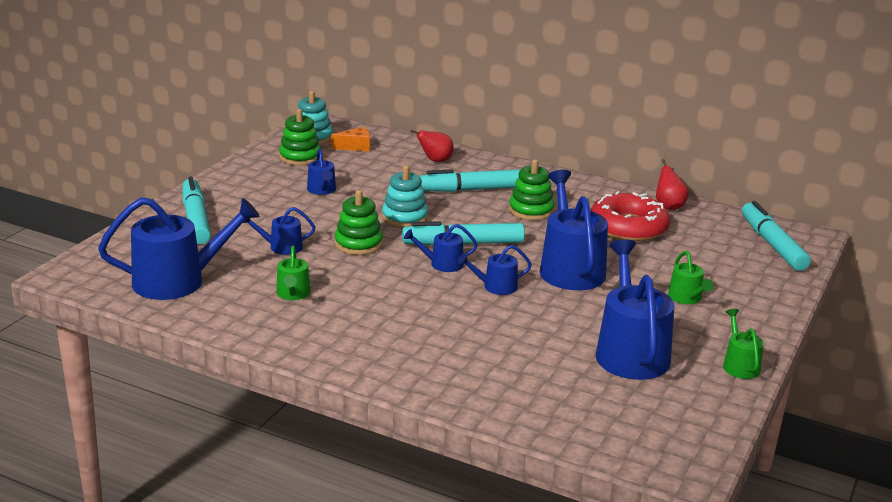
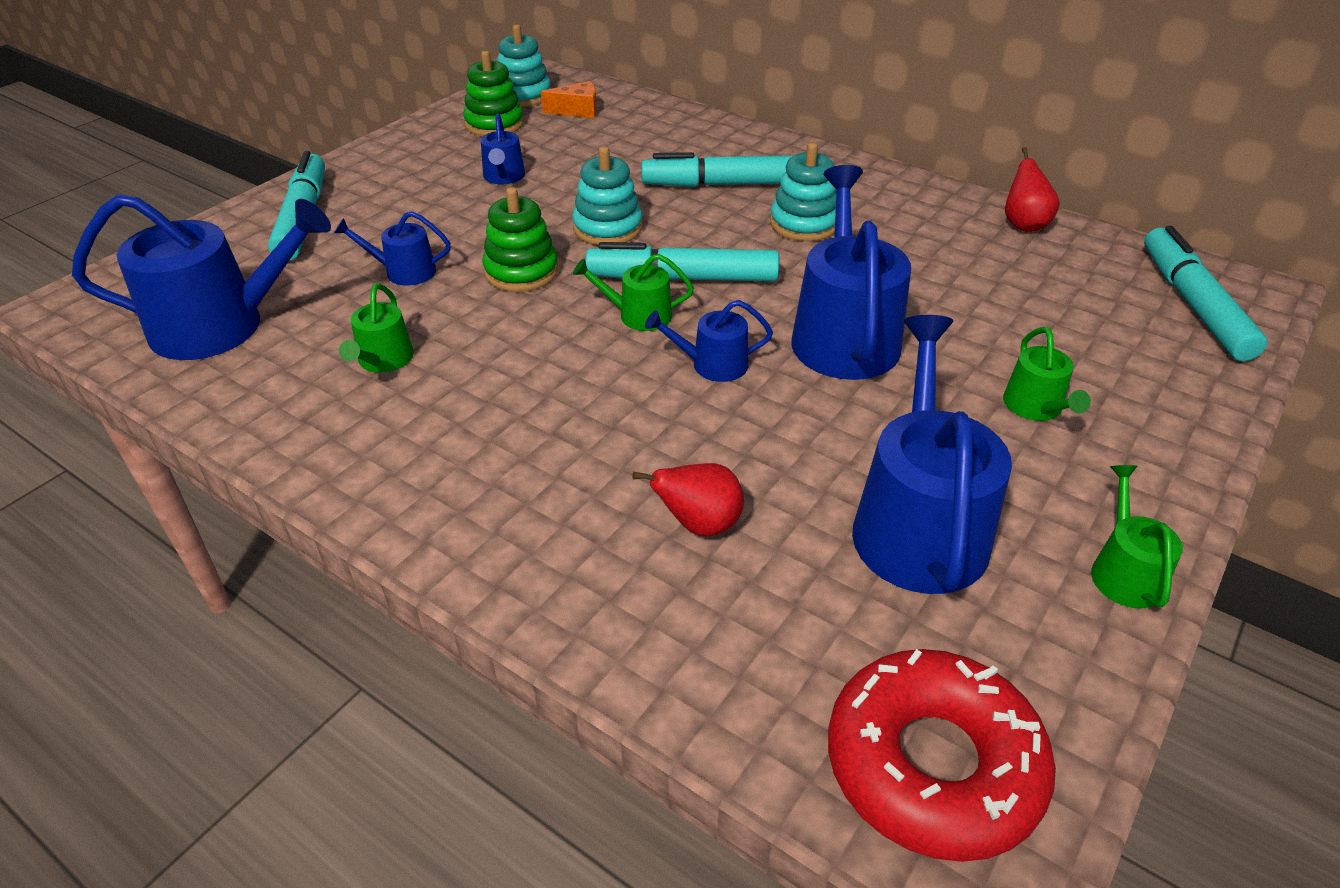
camera: 10 degrees right, 15 degrees up
(435, 161) = (683, 136): red pear -> red pear (699, 525)
(442, 264) = (638, 315): blue watering can -> green watering can
(531, 210) = (804, 224): green stacking toy -> turquoise stacking toy
(628, 227) = (953, 261): red donut -> red donut (933, 764)

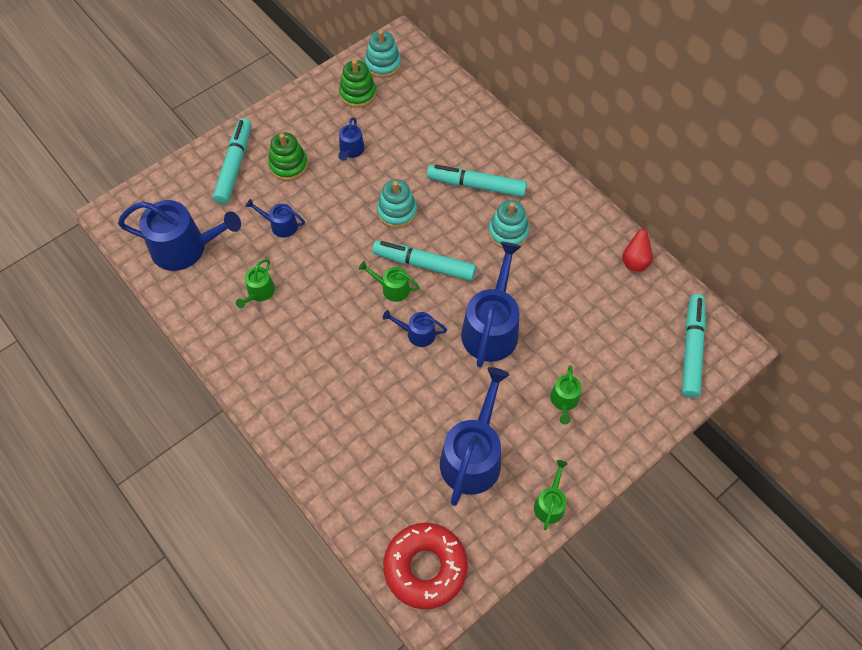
camera: 15 degrees right, 20 degrees up
(521, 271) = (341, 239): green stacking toy -> green stacking toy (288, 165)
(577, 110) = (412, 89): orange cheese -> none
(699, 525) = (377, 432): red pear -> none

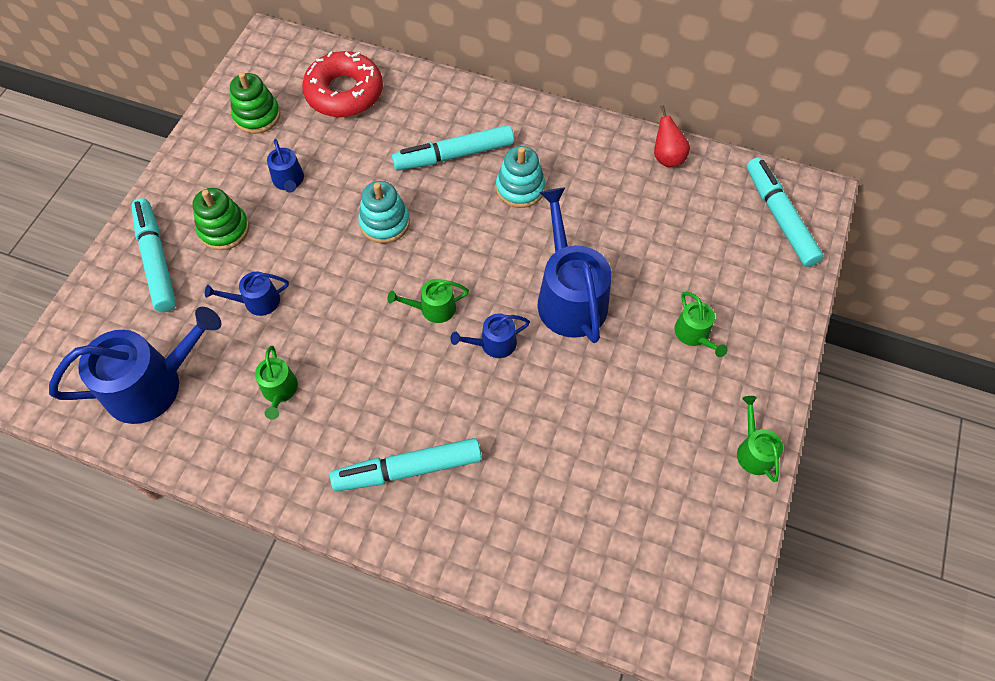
camera: 30 degrees left, 0 degrees up
(383, 64) = (266, 73): turquoise stacking toy -> none
(424, 264) = (452, 265): turquoise marker -> turquoise marker (408, 469)
(425, 567) = (673, 599): red donut -> red donut (344, 93)
(473, 456) = (641, 445): blue watering can -> none

